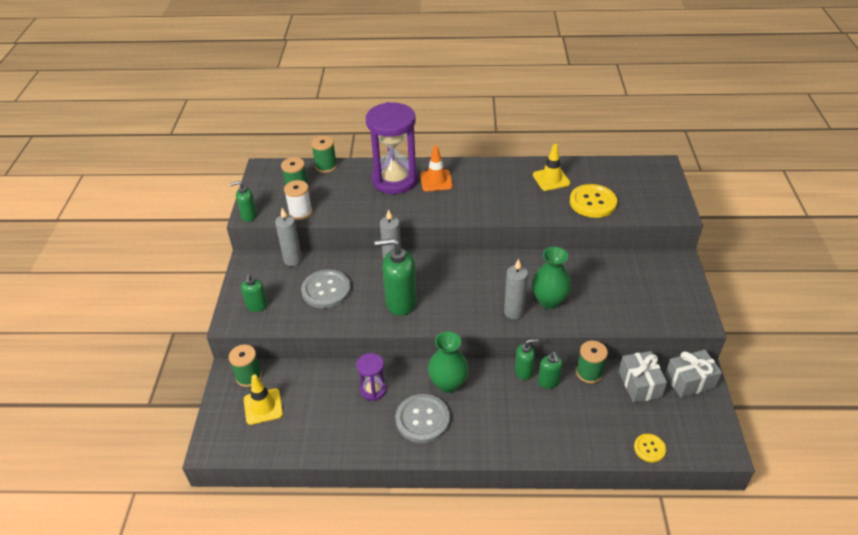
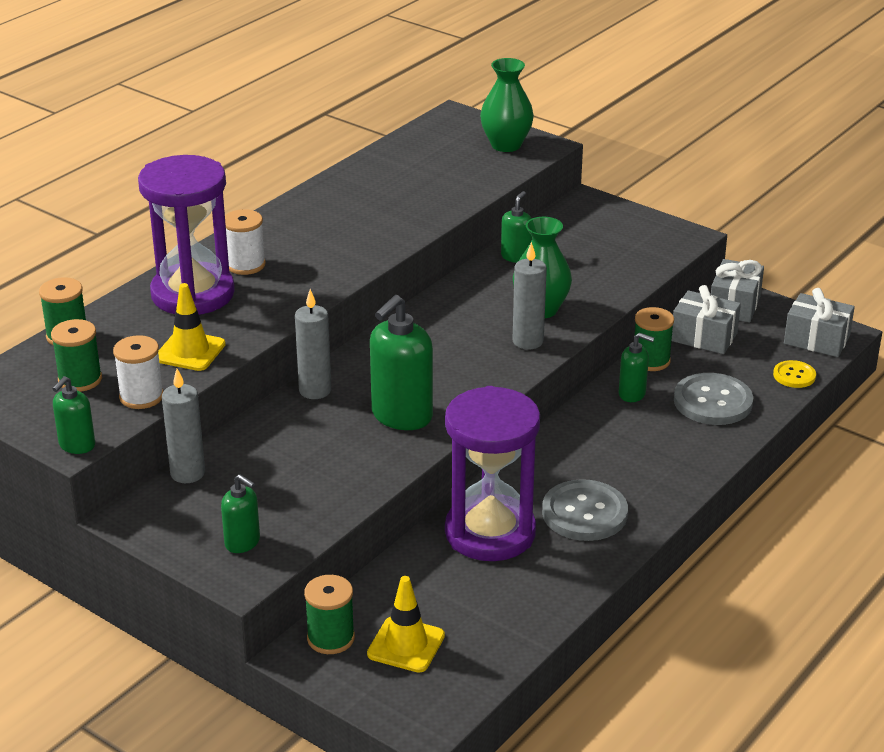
camera: 55 degrees left, 10 degrees down
(326, 290) = (294, 468): grey button -> grey button (712, 402)
(373, 390) = (490, 533): purple hourglass -> purple hourglass, size x2.08
(436, 181) = (245, 265): orange traffic cone -> white spool
(448, 383) = (550, 468): green vase -> green vase (506, 145)
(523, 371) = (596, 404): green soap dispenser -> green soap dispenser (516, 257)
(551, 179) = (370, 189): yellow traffic cone -> yellow traffic cone (190, 351)
(593, 202) = (452, 184): yellow button -> none
(701, 441) = (816, 340): none -> grey gift

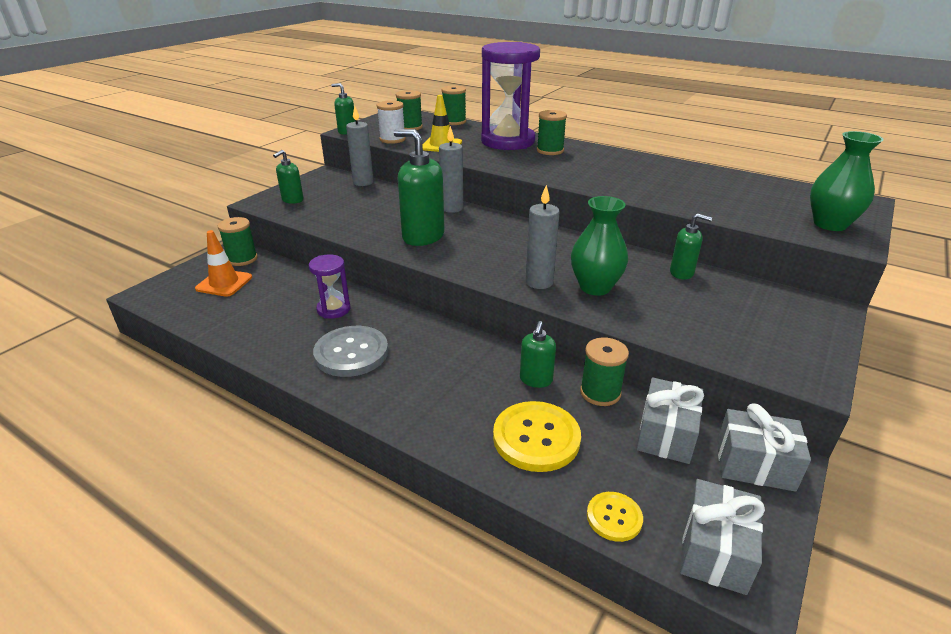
camera: 85 degrees right, 0 degrees up
(245, 265) = (550, 151): white spool -> green spool
(406, 645) = (224, 283): yellow traffic cone -> orange traffic cone
(490, 533) = (333, 309): purple hourglass -> purple hourglass, size x0.48
(712, 402) = (536, 438): grey button -> yellow button

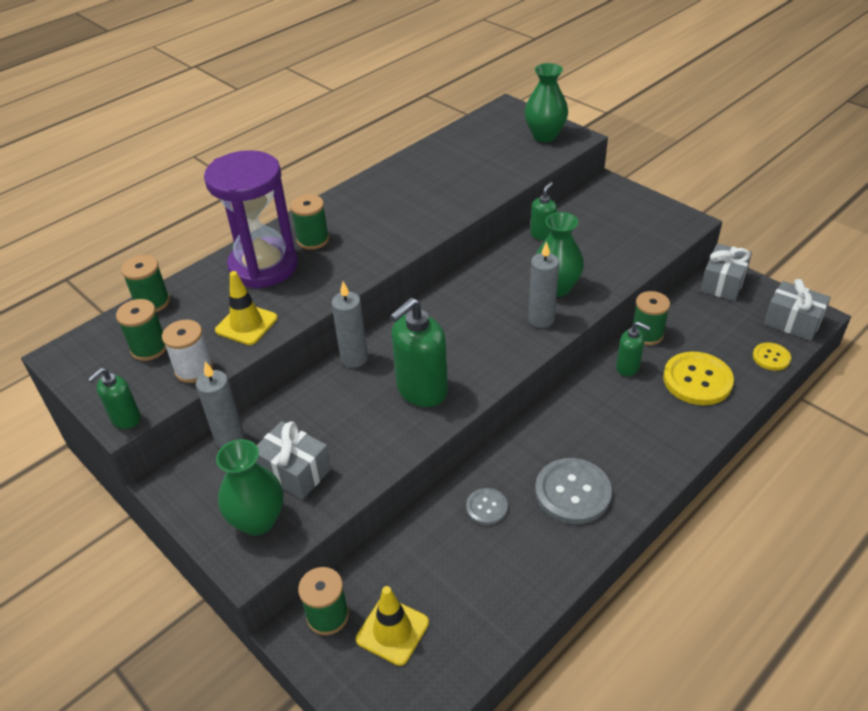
camera: 75 degrees left, 10 degrees up
(224, 283) = (392, 631): orange traffic cone -> yellow traffic cone
(292, 200) = (258, 520): green soap dispenser -> green vase
(333, 309) = (486, 507): purple hourglass -> grey button
(666, 434) = (694, 313): grey gift -> grey gift (294, 471)

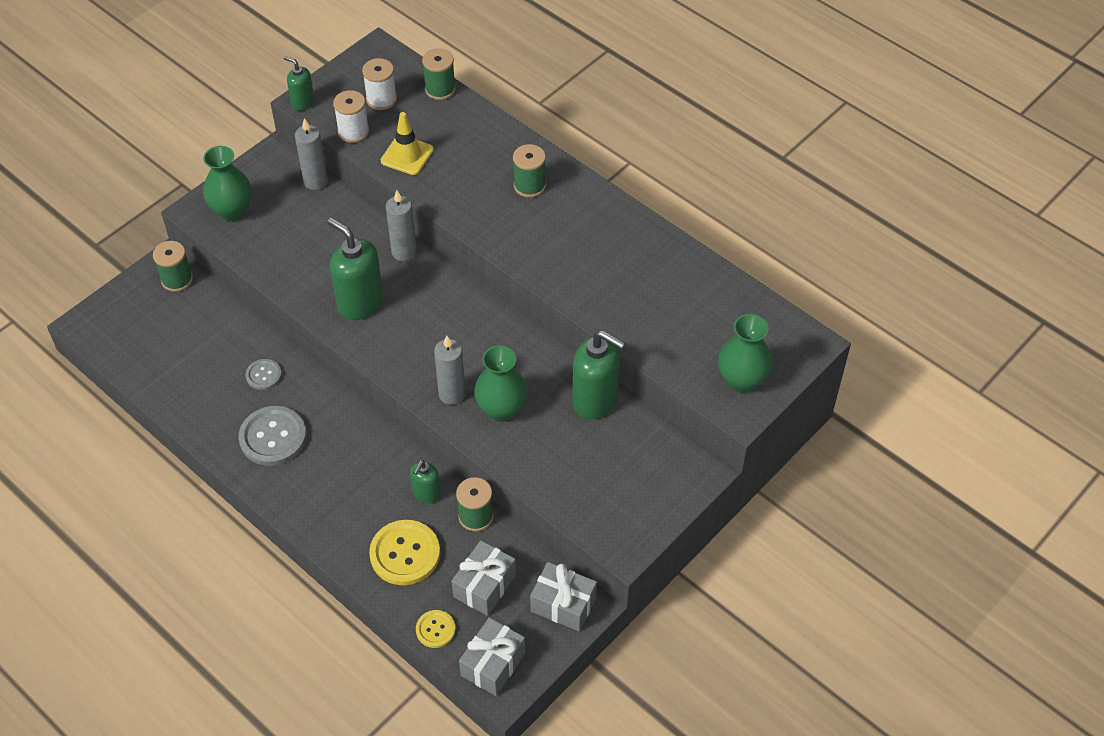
camera: 85 degrees right, 10 degrees up
(149, 348) = (381, 99): green spool -> white spool
(263, 266) = (488, 155): purple hourglass -> none
(294, 471) = (277, 226): grey gift -> grey gift (484, 586)
(392, 631) = (159, 319): yellow traffic cone -> none
(542, 235) = (595, 400): green soap dispenser -> green soap dispenser, size x1.83

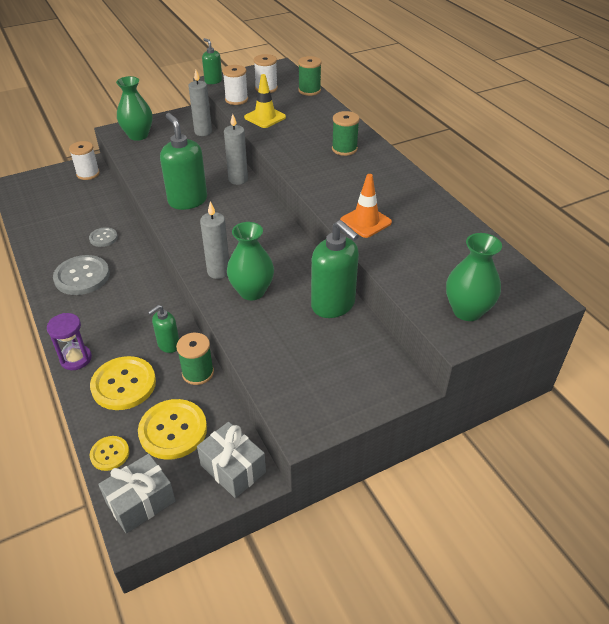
camera: 20 degrees right, 10 degrees down
(177, 279) = (88, 174): green spool -> white spool
(334, 541) = (76, 359): none -> purple hourglass
(484, 586) = (173, 430): grey gift -> yellow button
(599, 293) = (365, 221): none -> orange traffic cone

